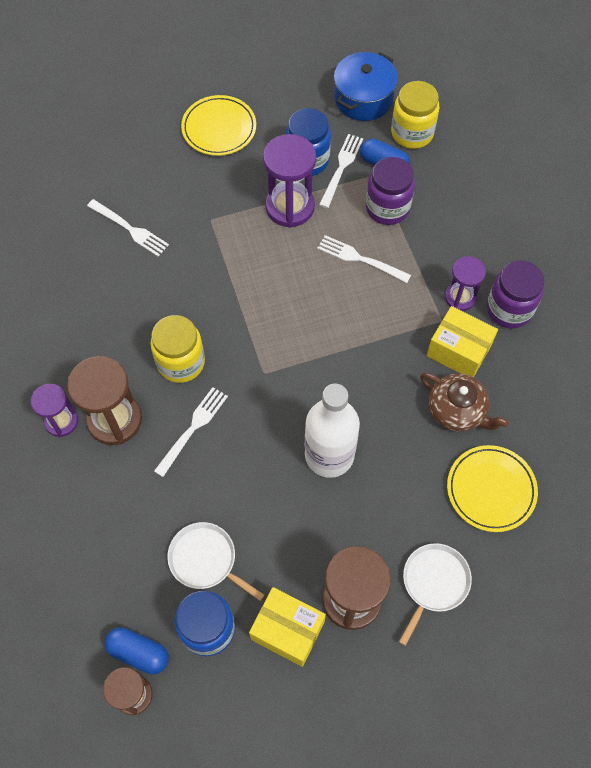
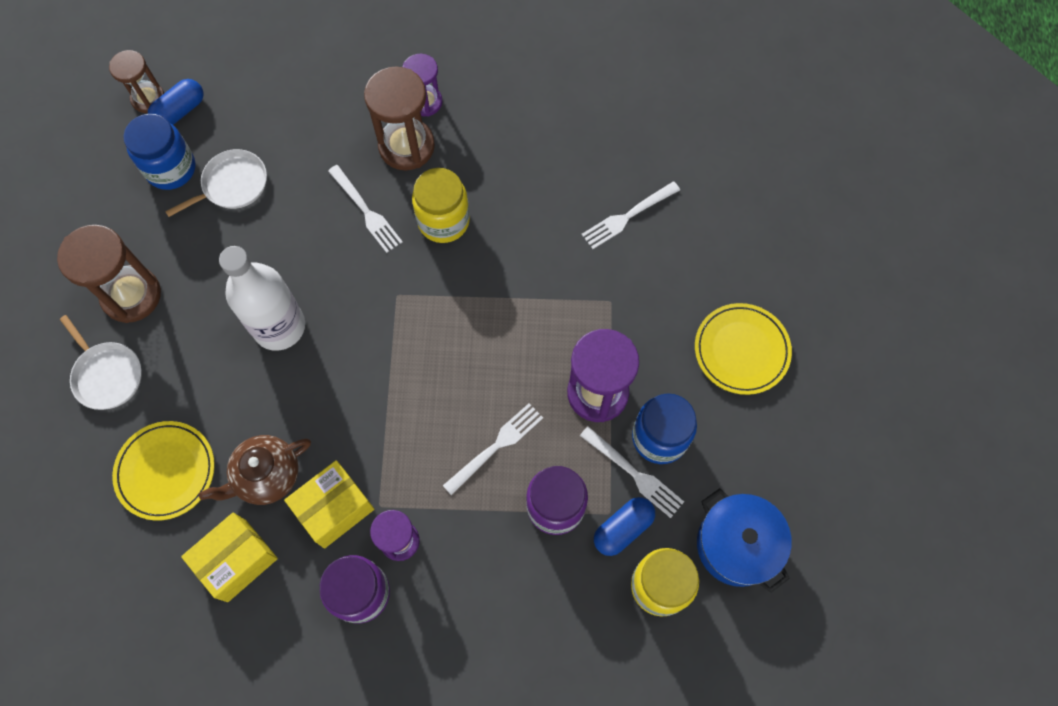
camera: 110 degrees right, 5 degrees up
(287, 630) = (134, 232): yellow box -> yellow box (237, 560)

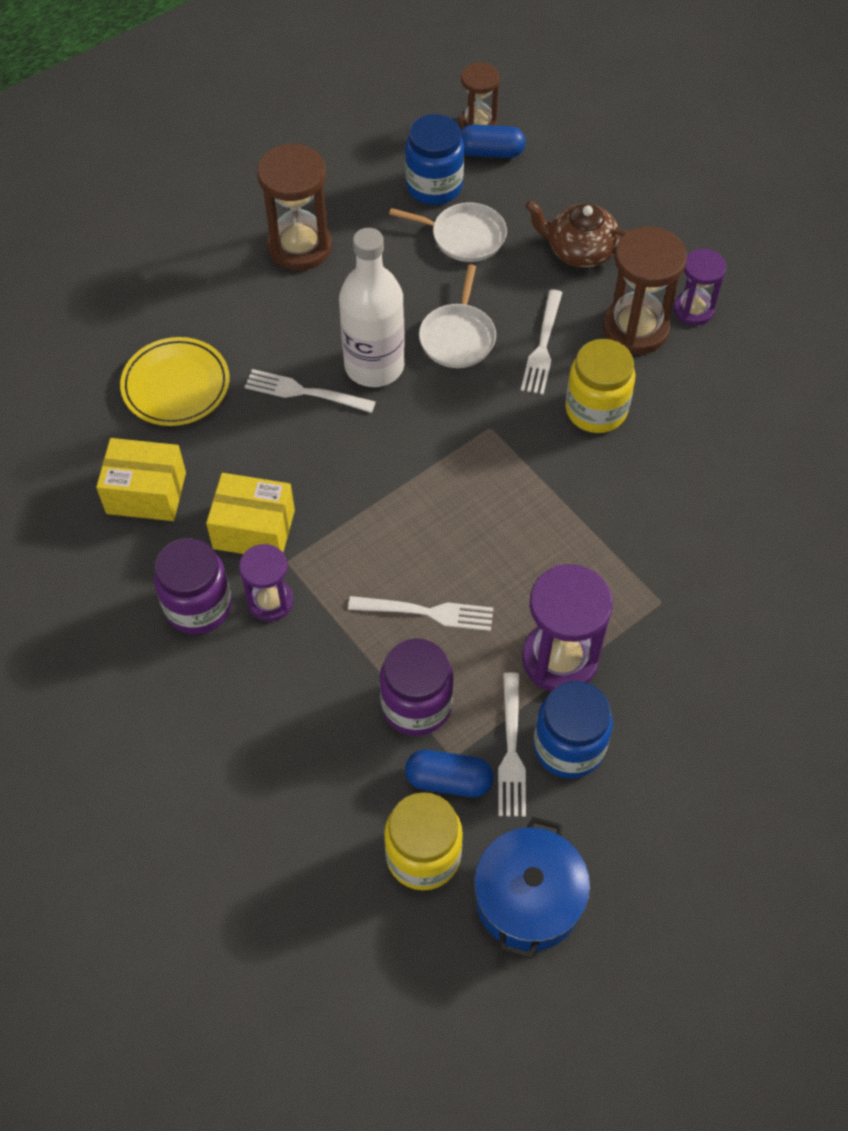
camera: 50 degrees right, 10 degrees down
(107, 375) = (218, 283): white pan -> white pan (458, 337)
(266, 475) = (236, 457): brown teapot -> brown teapot (579, 250)
(628, 216) = (762, 553): white fork -> white fork (305, 392)
(741, 350) = (731, 756): yellow plate -> none

